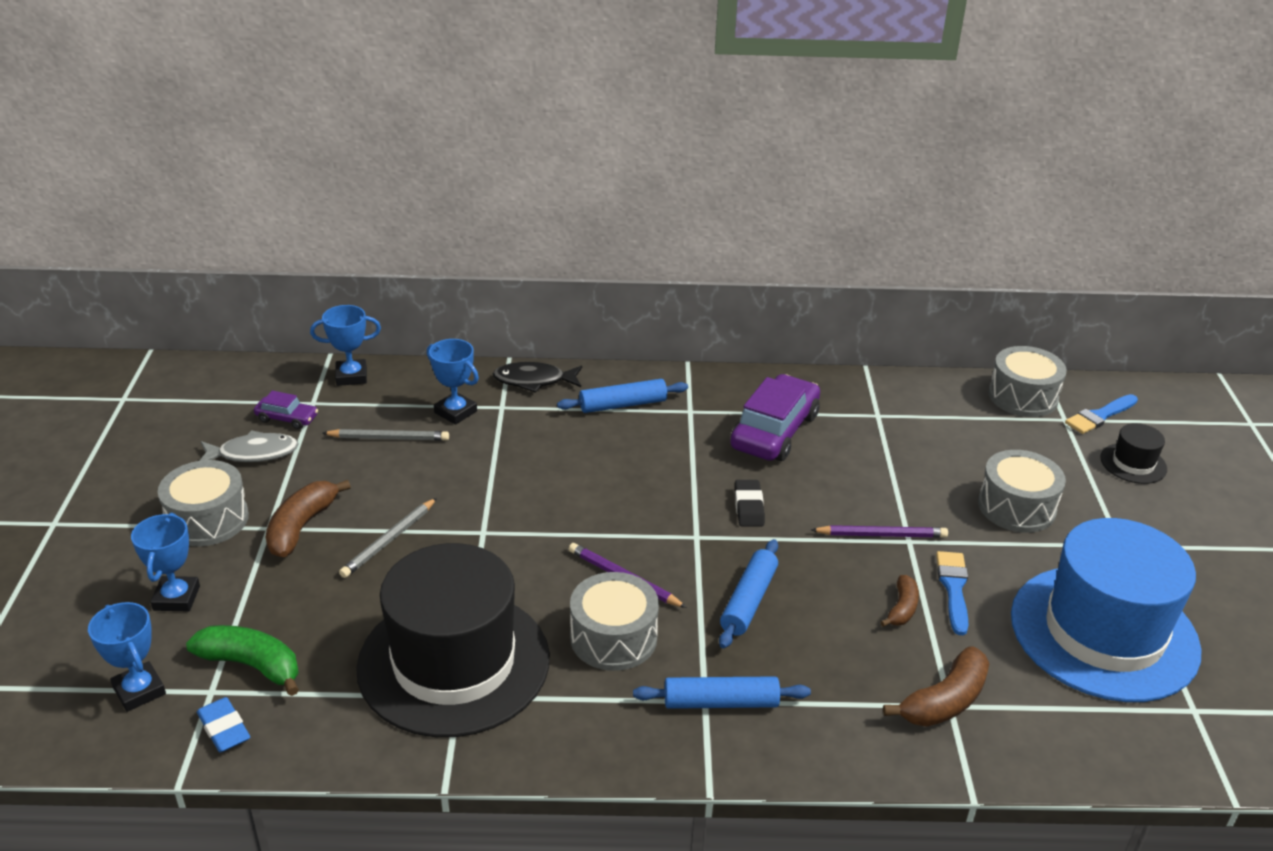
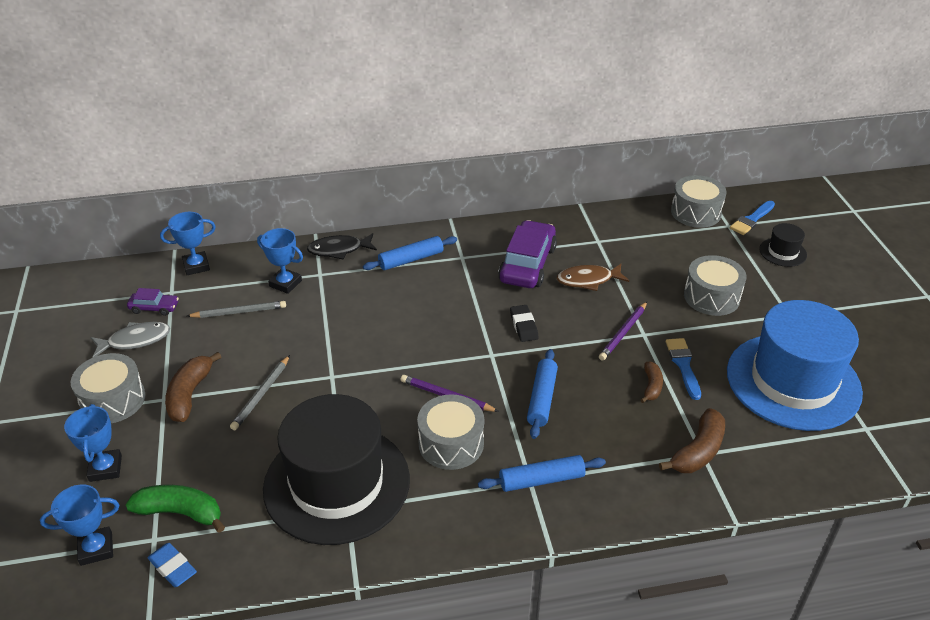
camera: 10 degrees left, 5 degrees up
(139, 691) = (96, 549): blue trophy -> blue trophy turned 60 degrees counterclockwise
(851, 462) = (588, 280): none -> brown fish
(881, 535) = (623, 333): purple pencil -> purple pencil turned 135 degrees clockwise

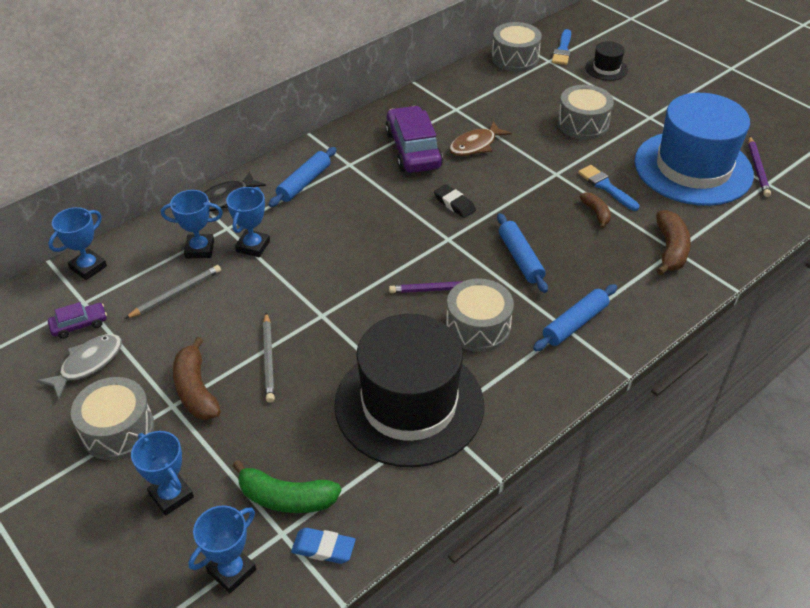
camera: 30 degrees left, 5 degrees up
(180, 512) = (286, 498): green banana -> green banana turned 150 degrees counterclockwise
(327, 297) = (253, 246): none -> blue trophy
(623, 333) = (539, 178): purple pencil -> purple pencil (757, 168)

